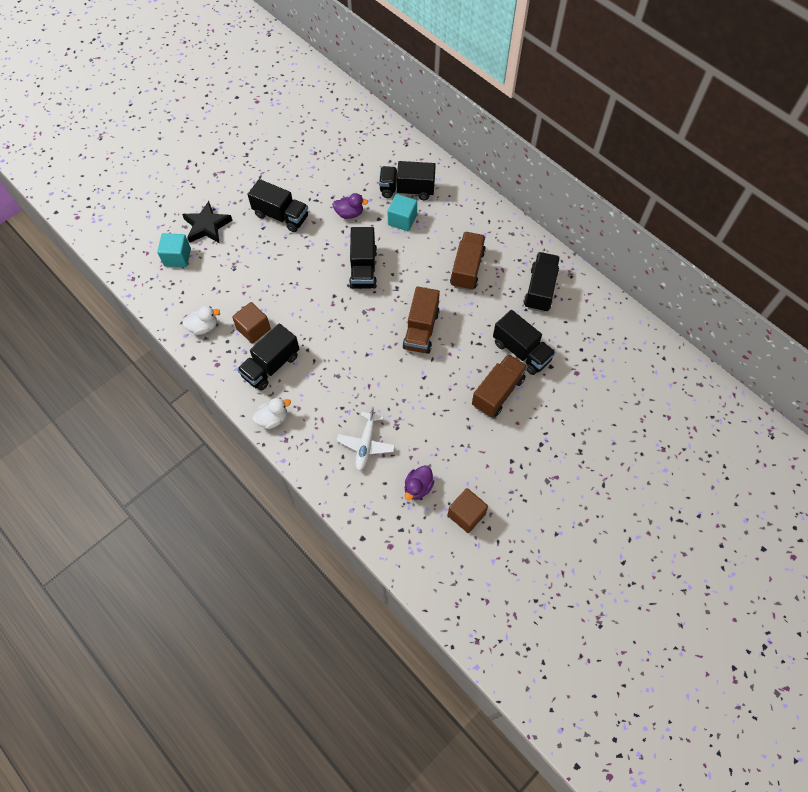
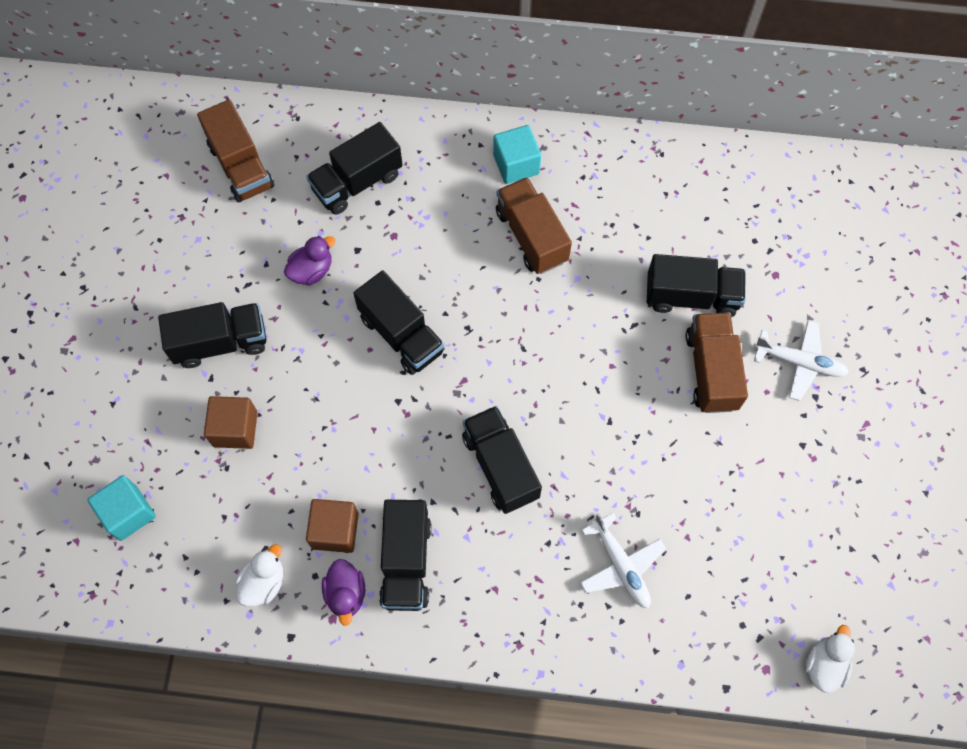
camera: 40 degrees left, 5 degrees up
(207, 226) = (127, 435): black star -> none
(273, 419) = (476, 631): white duck -> white duck (824, 664)
(402, 220) = (389, 229): turquoise cube -> turquoise cube (516, 164)
(418, 487) = (730, 568): purple duck -> purple duck (346, 594)
(421, 330) = (550, 362): brown truck -> brown truck (241, 166)
(466, 514) = (813, 554): brown cube -> brown cube (235, 429)
(540, 290) = (641, 199): black truck -> black truck (500, 466)
(548, 422) = (799, 362): none -> white plane

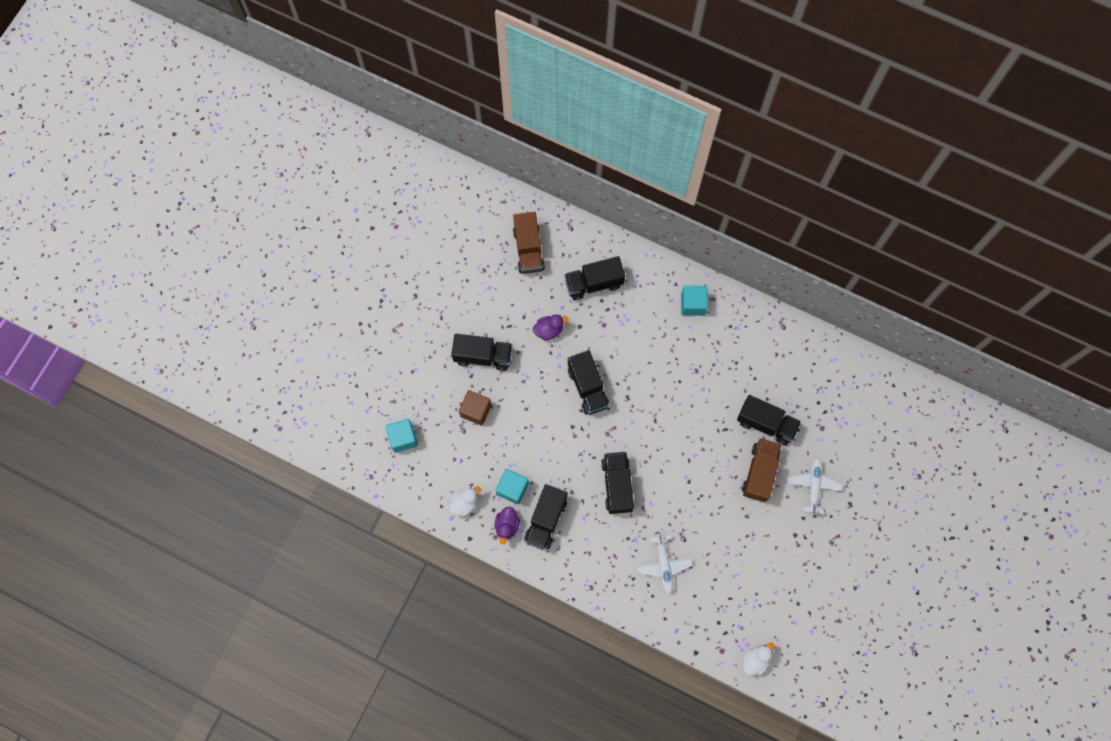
camera: 20 degrees right, 5 degrees up
(335, 530) = (512, 489): brown cube -> turquoise cube
(531, 236) = (685, 353): brown truck -> none
(799, 362) = (813, 486): white plane -> white plane turned 120 degrees counterclockwise

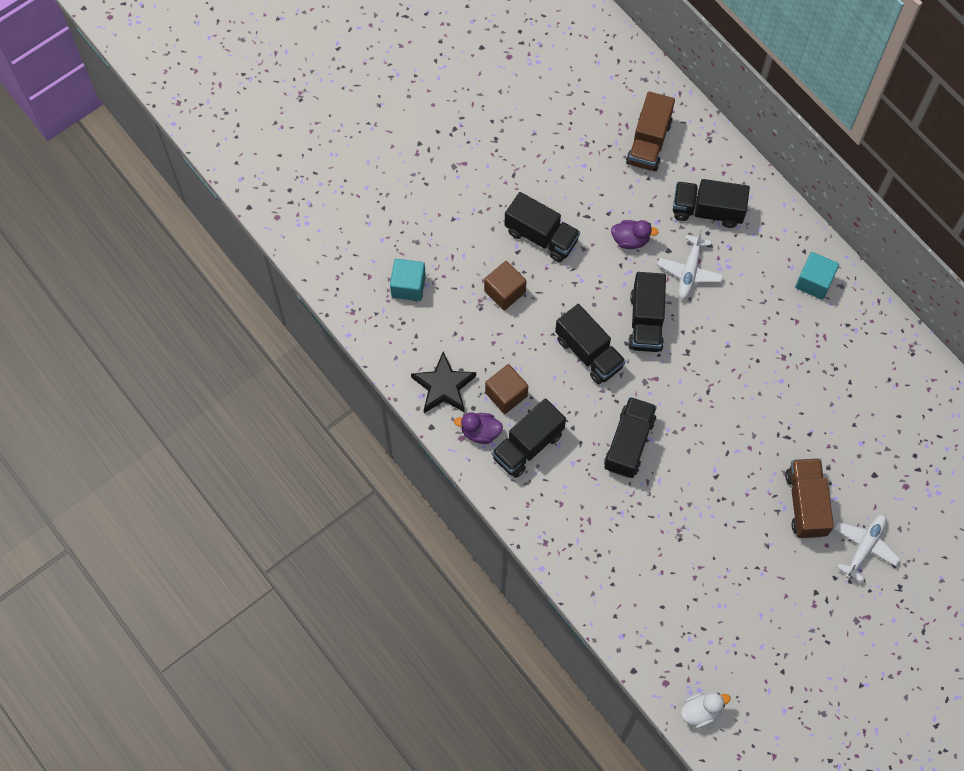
camera: 25 degrees right, 5 degrees down
(464, 503) = (444, 386): white duck -> black star
(507, 526) = (480, 432): purple duck -> purple duck turned 60 degrees clockwise
(512, 489) = (506, 394): turquoise cube -> brown cube
(663, 565) = (641, 556): white plane -> white plane (689, 271)
(759, 473) = (806, 503): brown truck -> brown truck turned 45 degrees counterclockwise
(766, 424) = (839, 452): black truck -> black truck (589, 352)

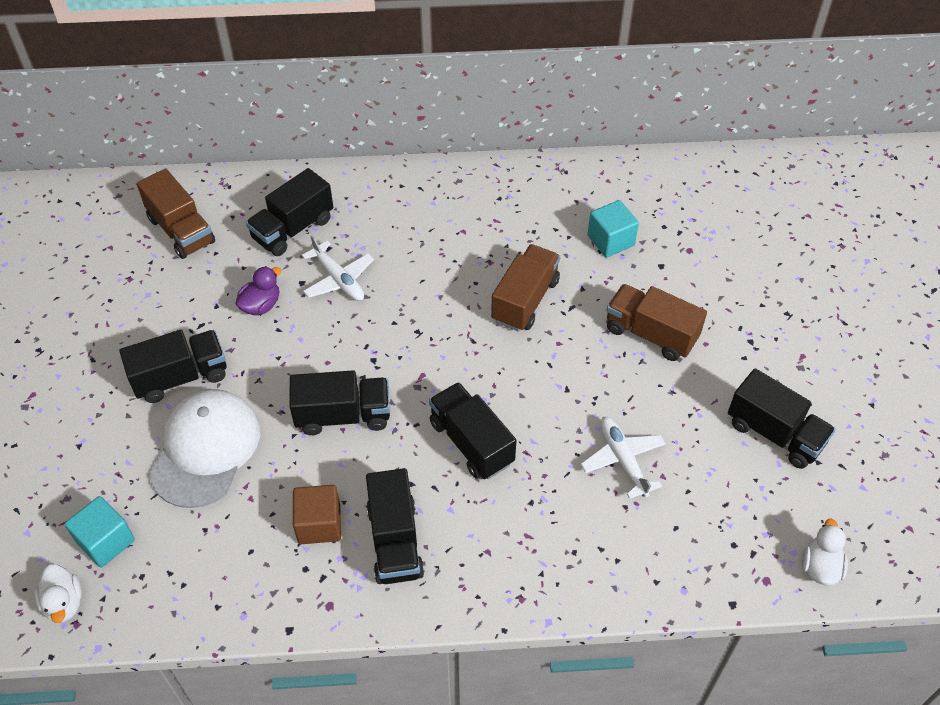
camera: 55 degrees left, 15 degrees down
(359, 295) = (64, 603): none -> white duck
(444, 386) = (254, 583): black star -> none
(480, 432) = (339, 580): purple duck -> none
(505, 291) = (205, 449): brown cube -> white cap
(646, 321) = (355, 345): black truck -> black truck (774, 433)
(768, 403) = (525, 300): none -> brown truck
(814, 282) = (437, 196): turquoise cube -> turquoise cube (610, 240)
(864, 547) = (728, 316): white plane -> white plane (623, 460)

